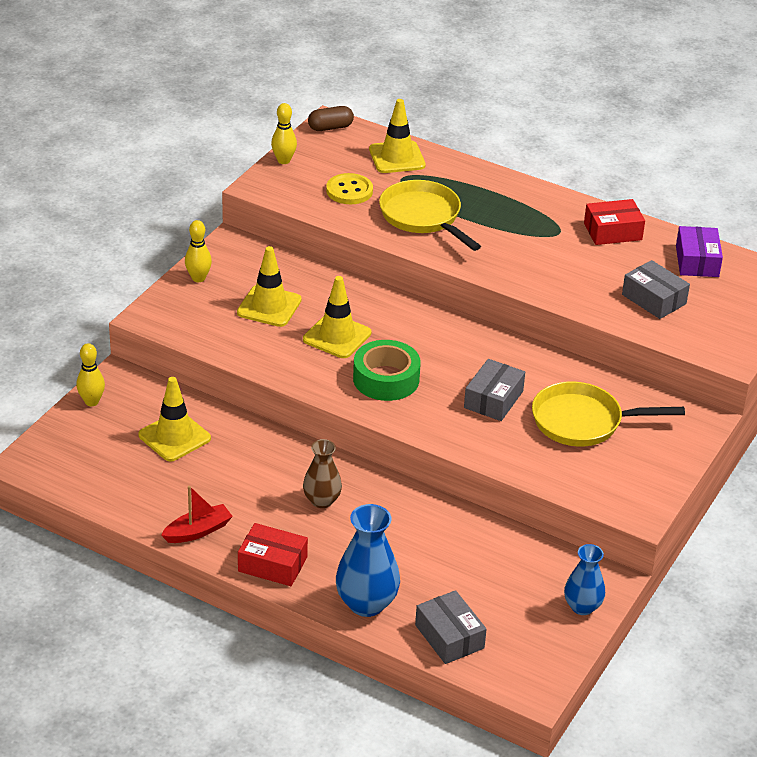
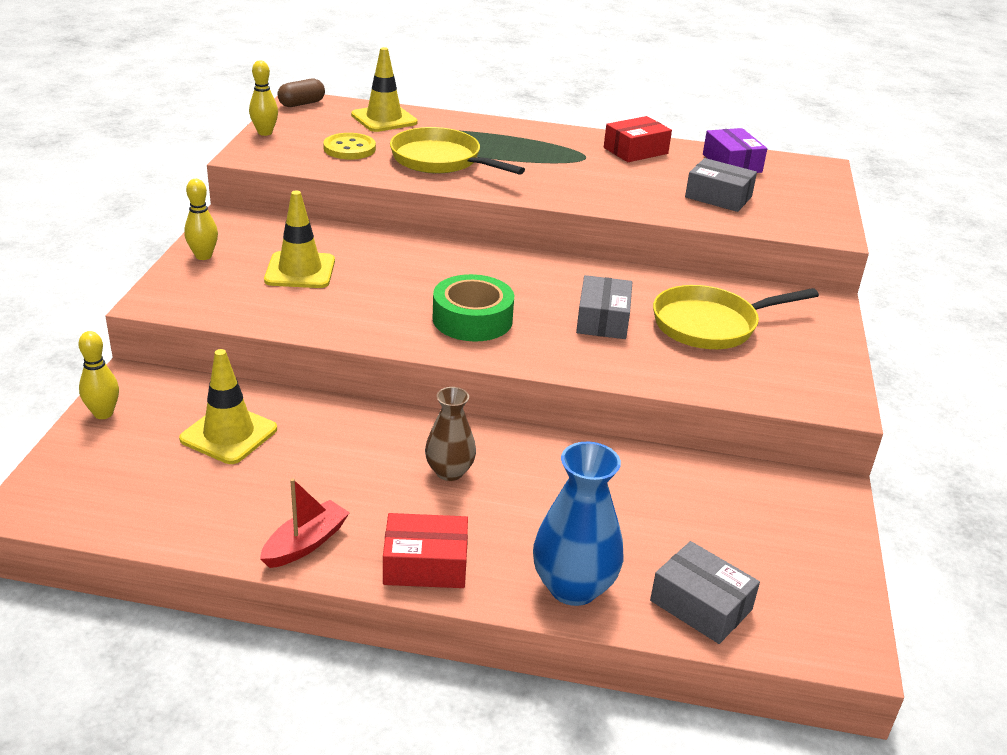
camera: 20 degrees left, 5 degrees down
(337, 336) = (393, 287): yellow traffic cone -> none
(582, 607) = (826, 528): blue vase -> none

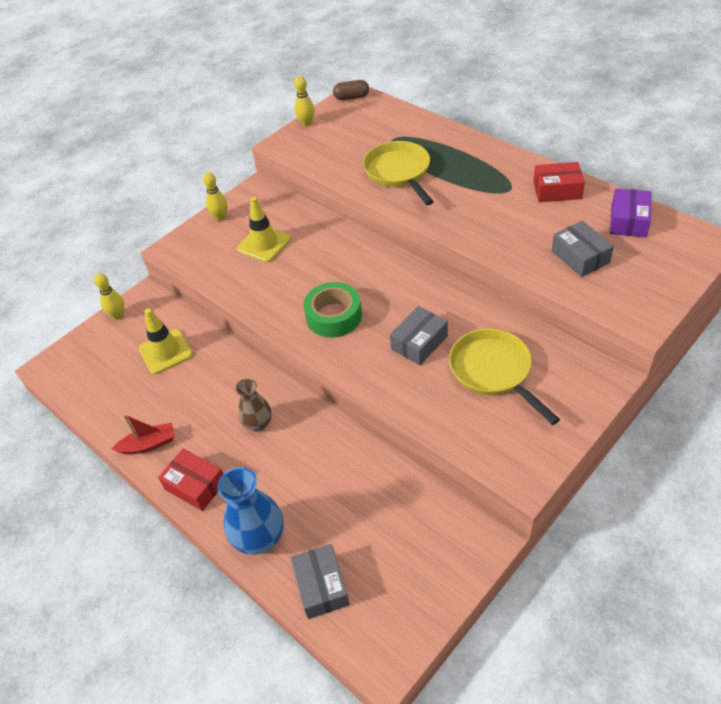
camera: 40 degrees right, 15 degrees up
(349, 148) = (348, 149): yellow button -> none
(384, 119) = (394, 122): yellow traffic cone -> none
(710, 325) = (493, 371): yellow pan -> yellow pan turned 45 degrees clockwise

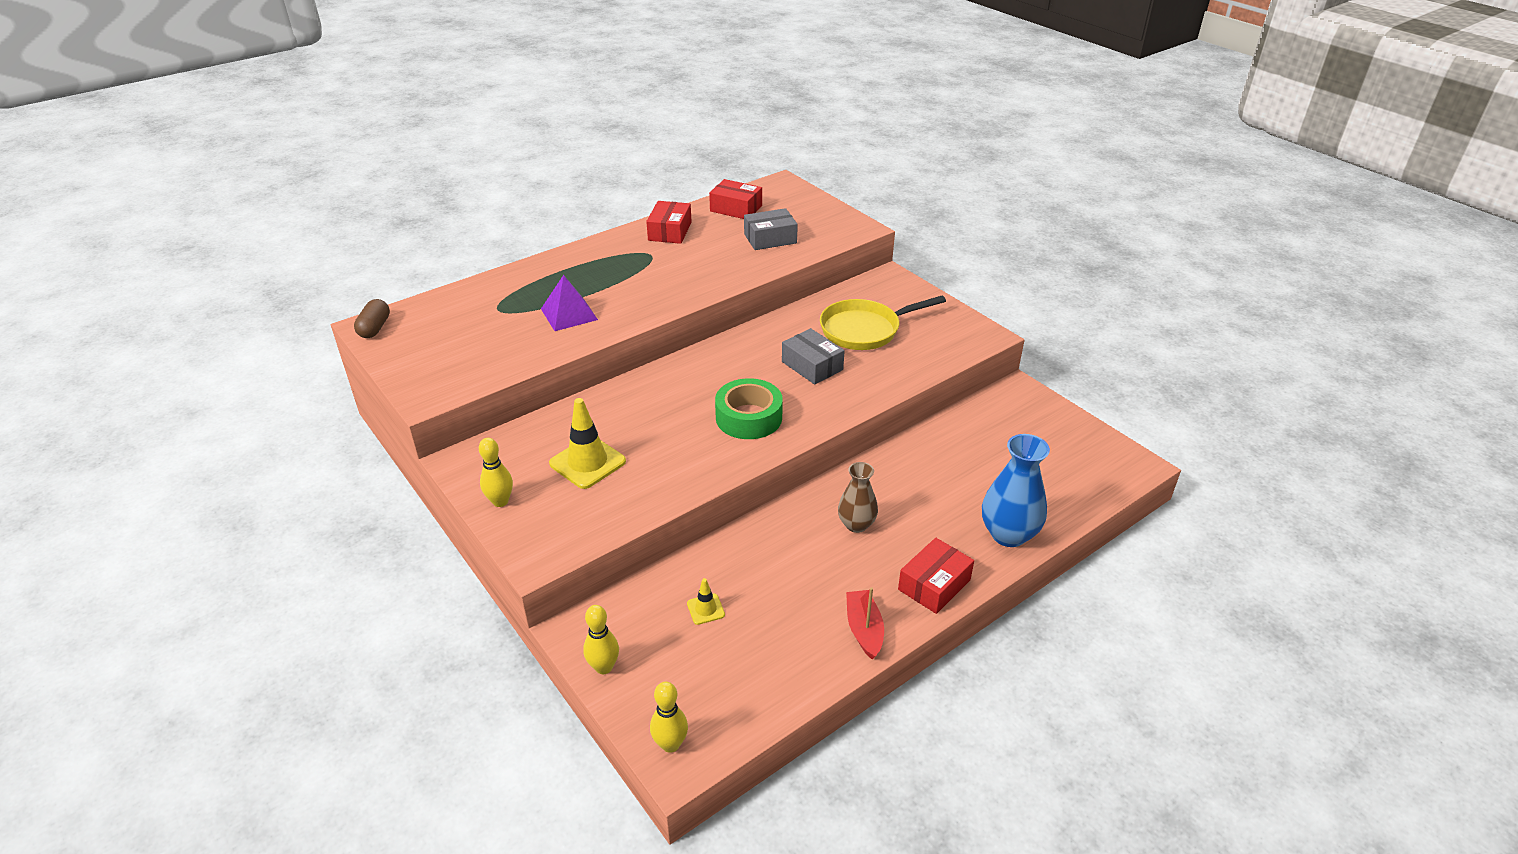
camera: 85 degrees left, 10 degrees down
(166, 352) = (705, 609): yellow traffic cone -> yellow traffic cone, size x0.50
(306, 123) = (399, 371): yellow bowling pin -> yellow bowling pin (670, 744)
(321, 586) = (1064, 495): grey box -> none
(399, 173) = (569, 314): yellow pan -> purple pyramid
(628, 221) = (736, 208): purple box -> red box

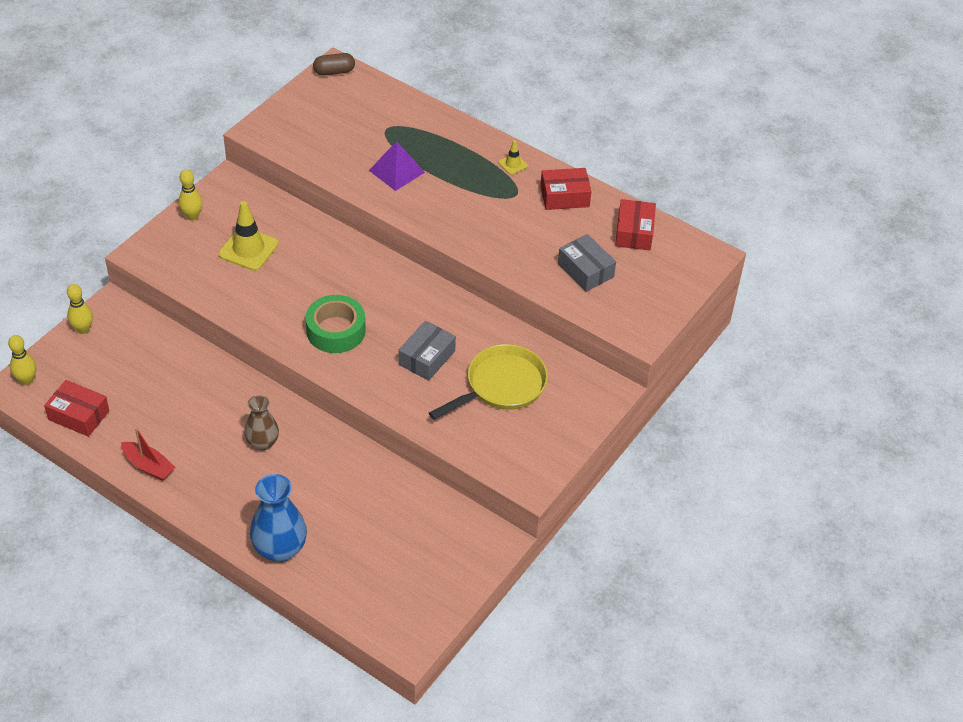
camera: 70 degrees right, 10 degrees up
(705, 609) = (147, 369): yellow traffic cone -> yellow traffic cone (513, 164)
(864, 330) = (501, 386): yellow pan -> yellow pan turned 90 degrees clockwise
(864, 629) = (148, 466): red boat -> red boat turned 60 degrees clockwise
(934, 585) = (206, 504): red box -> red box (79, 415)

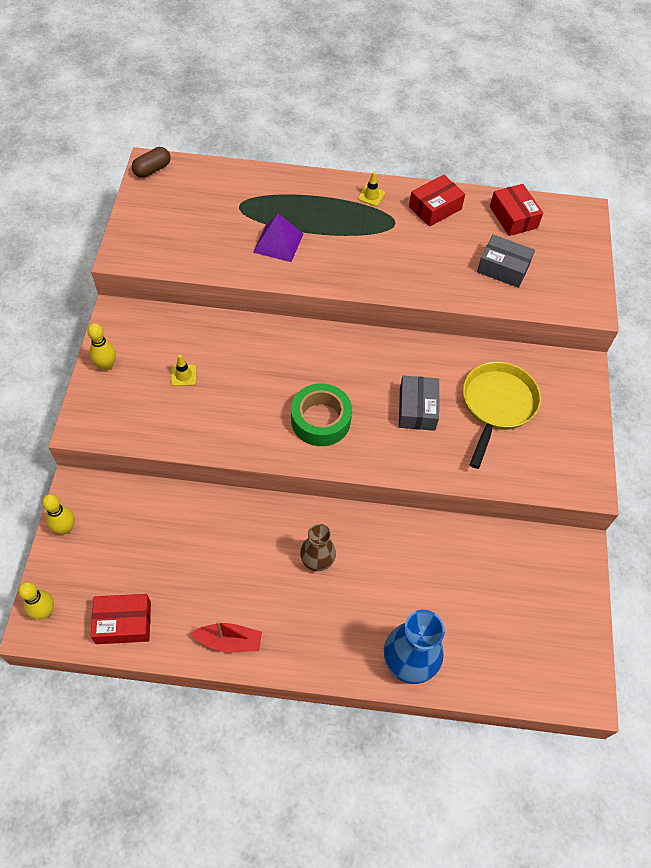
camera: 30 degrees left, 10 degrees up
(248, 249) = (183, 375): yellow traffic cone -> yellow traffic cone, size x0.50

